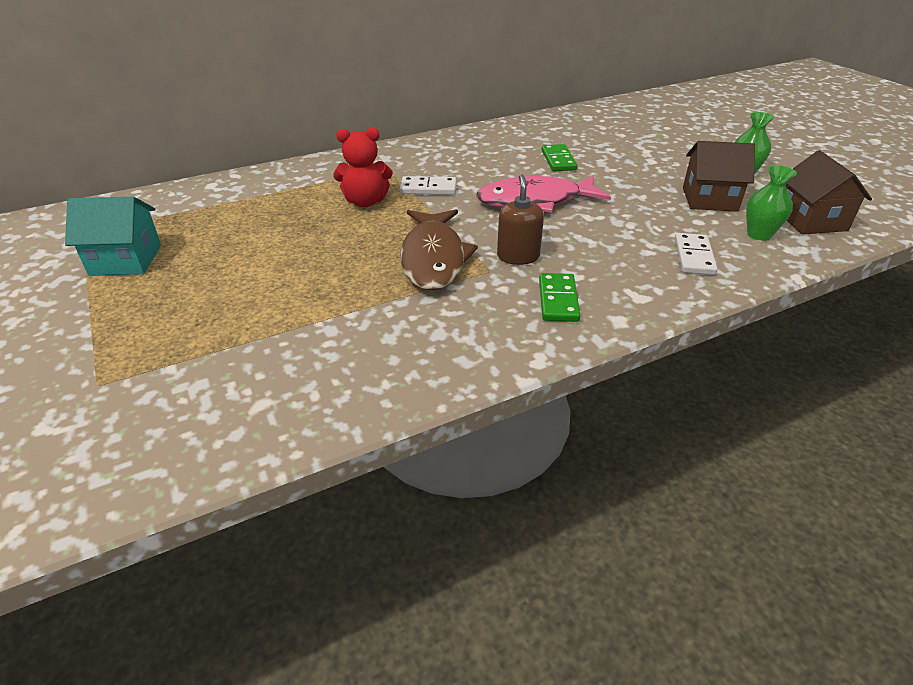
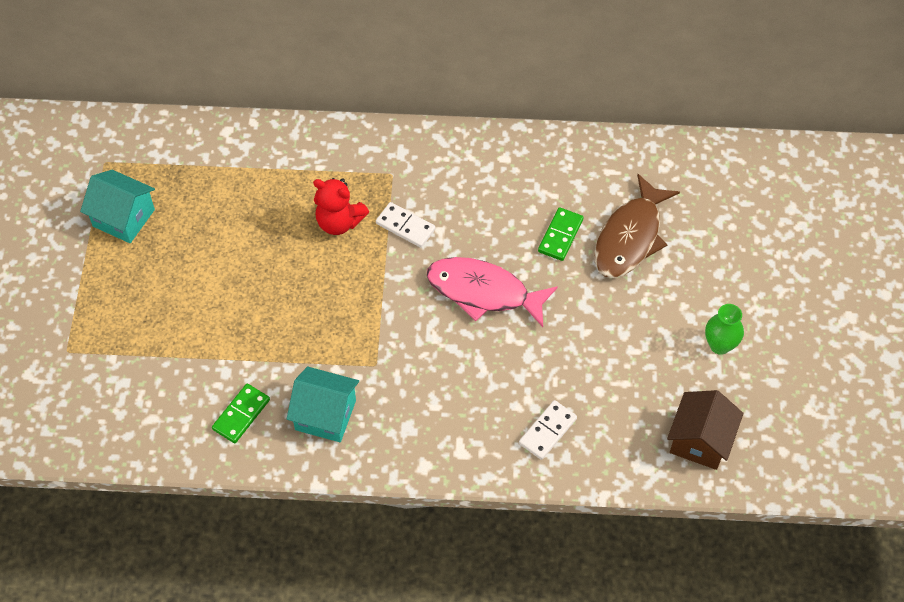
camera: 30 degrees right, 20 degrees up
(433, 258) = (344, 329): brown fish -> brown fish (630, 237)
(476, 321) = (325, 415): none -> turquoise house
(518, 256) = (409, 359): brown soap dispenser -> none
(558, 300) = (399, 424): green domino -> green domino (241, 415)
(709, 199) = (642, 366): brown house -> none
(759, 235) = (632, 434): green vase -> none

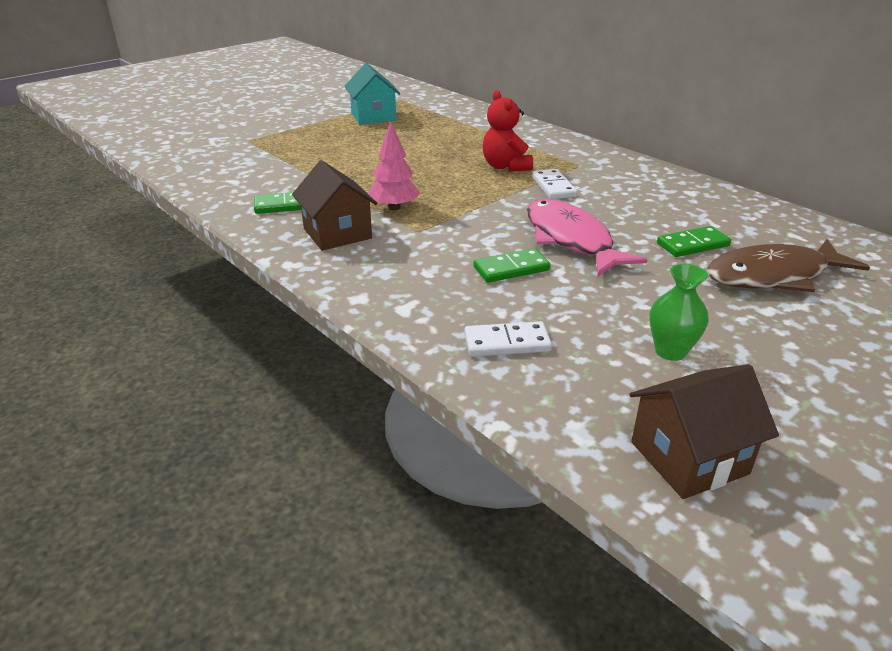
camera: 45 degrees right, 25 degrees down
(325, 350) = (394, 208): none -> pink tree
(325, 415) = (337, 233): turquoise house -> brown house
(480, 358) = (511, 269): none -> green domino
(720, 345) = (812, 396): green vase -> green vase (670, 351)

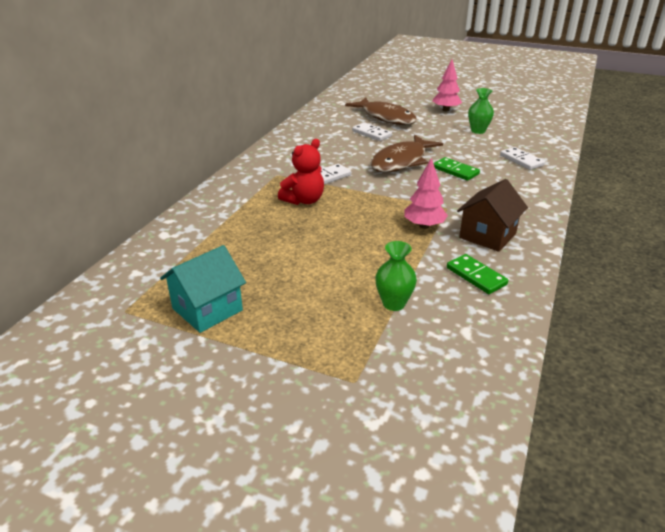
camera: 115 degrees left, 0 degrees up
(299, 166) = (393, 303): none -> green vase
(571, 240) = (401, 161): pink fish -> brown fish
(689, 458) = (536, 124): brown house -> none
(692, 244) = (371, 133): green domino -> white domino
(815, 357) = (446, 110): none -> pink tree

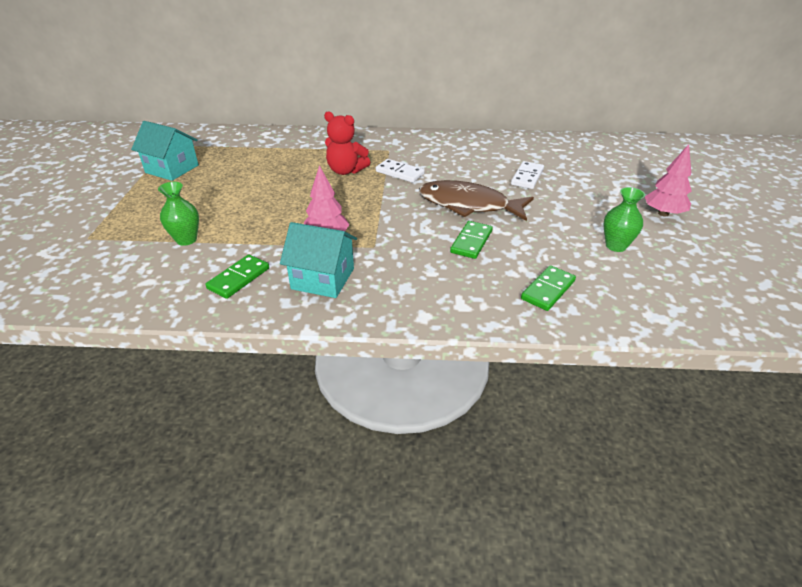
camera: 70 degrees right, 5 degrees up
(385, 117) = (585, 178): brown fish -> none
(487, 235) = (323, 279): brown house -> turquoise house
(521, 160) = (548, 290): white domino -> green domino

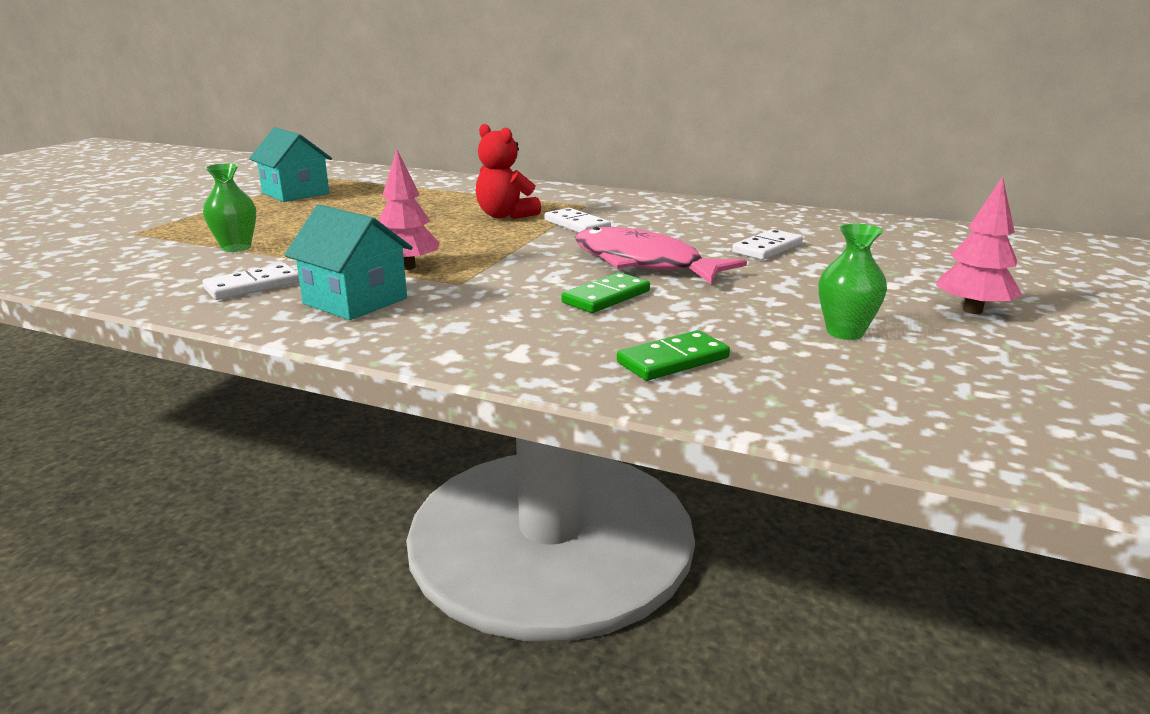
camera: 20 degrees right, 15 degrees down
(239, 278) = (253, 286): green domino -> white domino
(468, 205) = (643, 263): brown fish -> pink fish

